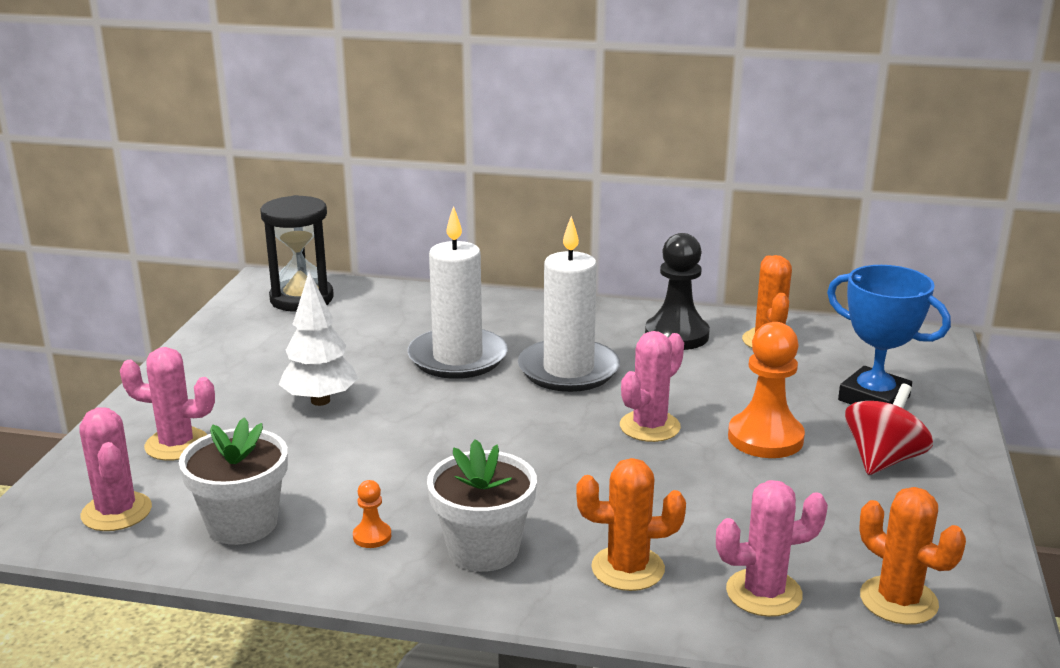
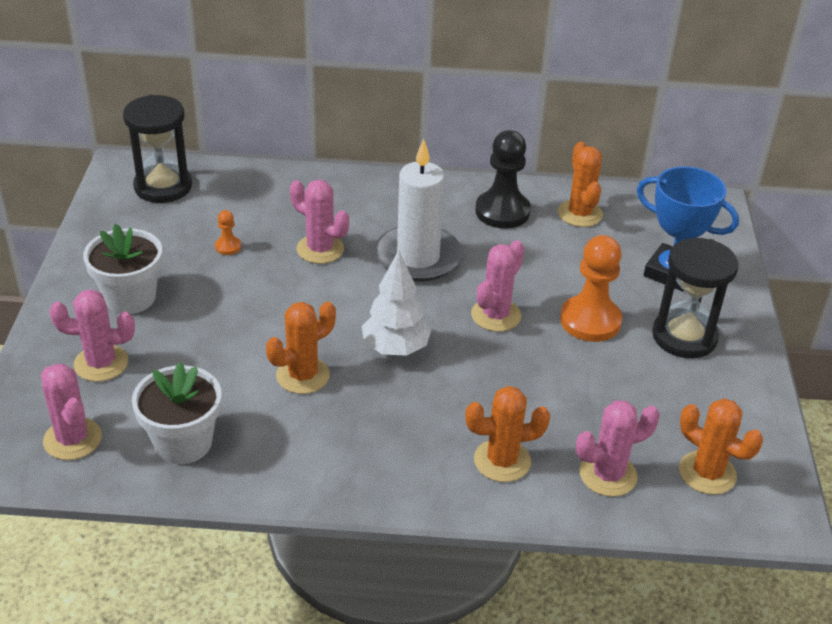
camera: 10 degrees left, 15 degrees up
(320, 401) = (212, 306): white tree -> white tree (395, 349)
(372, 536) = (293, 446): orange pawn -> orange pawn (228, 247)
(404, 469) = (303, 375): none -> orange cactus
(457, 358) = (320, 249): white candle -> pink cactus
(483, 549) = (386, 452): white flower pot -> white flower pot (130, 297)
(883, 460) = (684, 337): red spinning top -> black hourglass

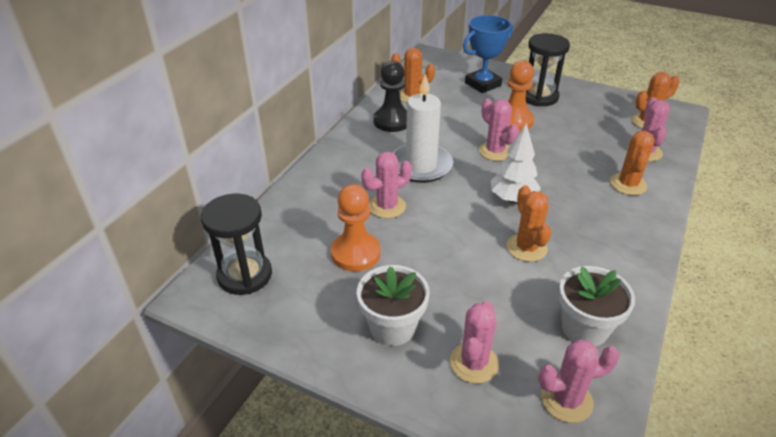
camera: 65 degrees left, 0 degrees up
(228, 247) = (355, 253): orange pawn -> orange pawn, size x2.23

